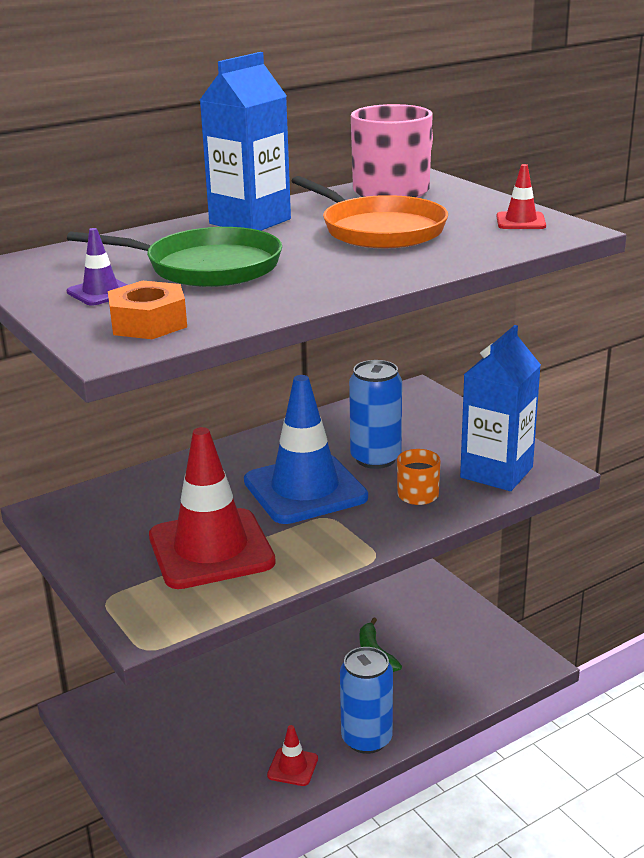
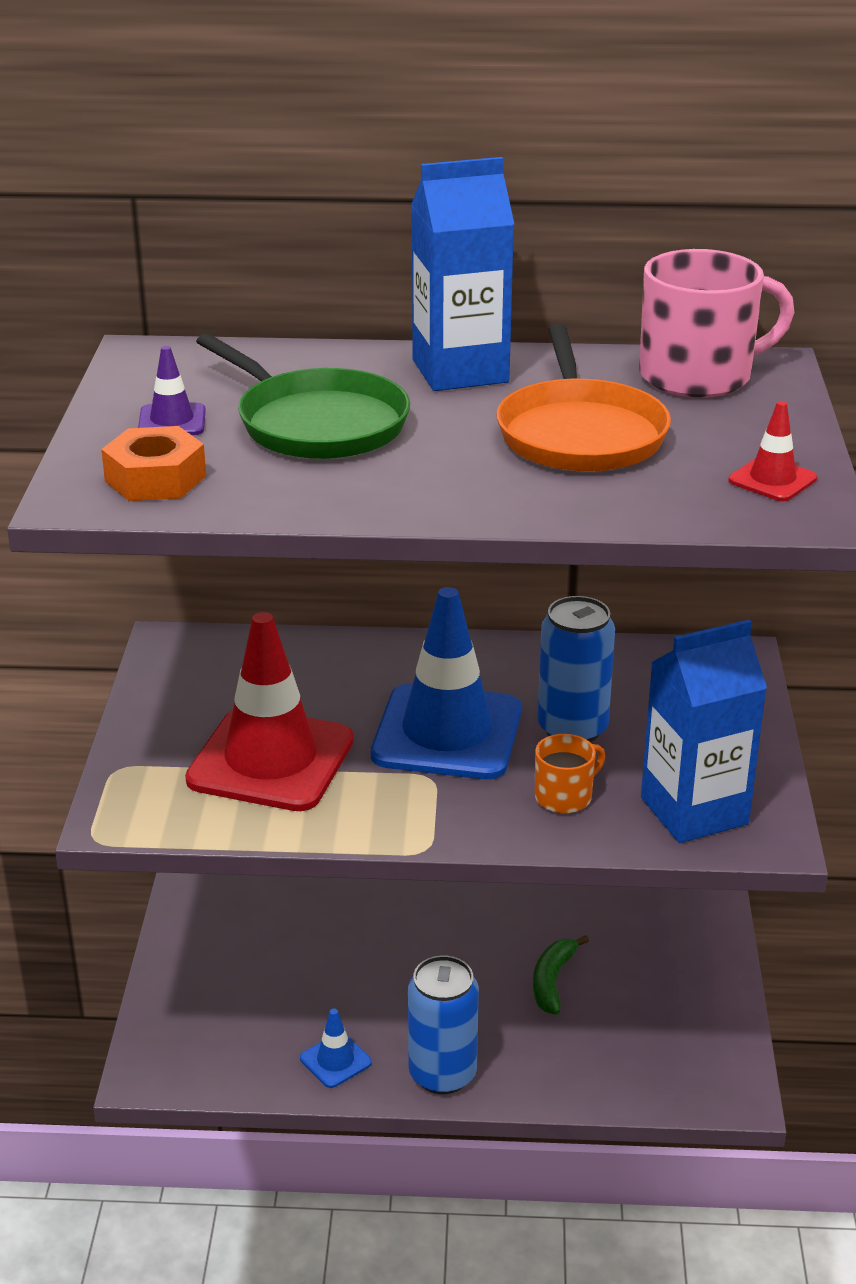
camera: 35 degrees right, 5 degrees up
(292, 767) = (335, 1060): red traffic cone -> blue traffic cone

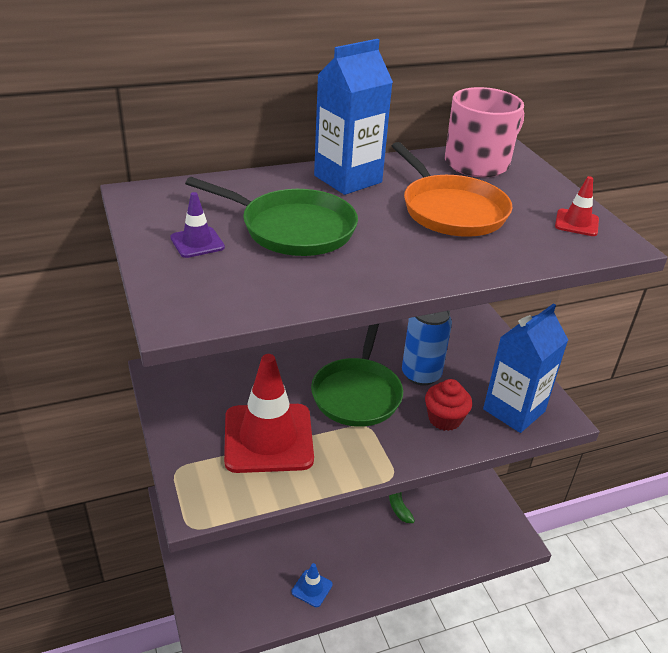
camera: 25 degrees left, 5 degrees up
(155, 479) = (220, 289): orange nut -> none
(442, 1074) = (372, 577): blue can -> none
(447, 733) = (357, 394): blue traffic cone -> green pan
(565, 796) = (444, 419): orange mug -> red cupcake

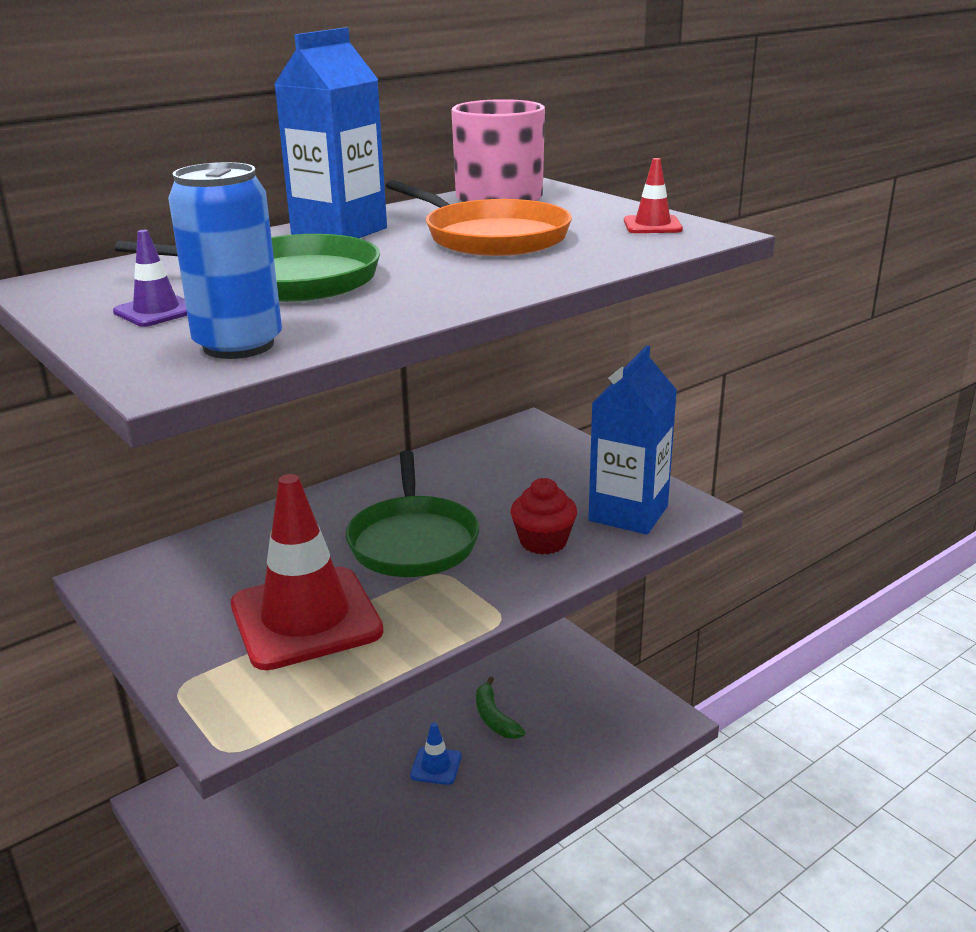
camera: 15 degrees left, 10 degrees down
(312, 588) = (409, 860): blue traffic cone -> blue traffic cone (436, 766)
(421, 374) = (491, 502): blue can -> blue can (238, 345)

